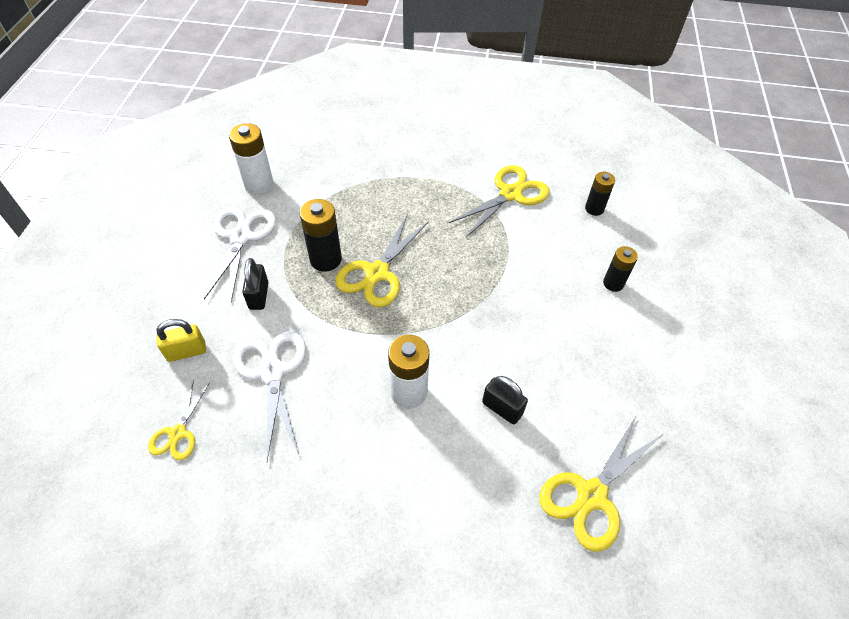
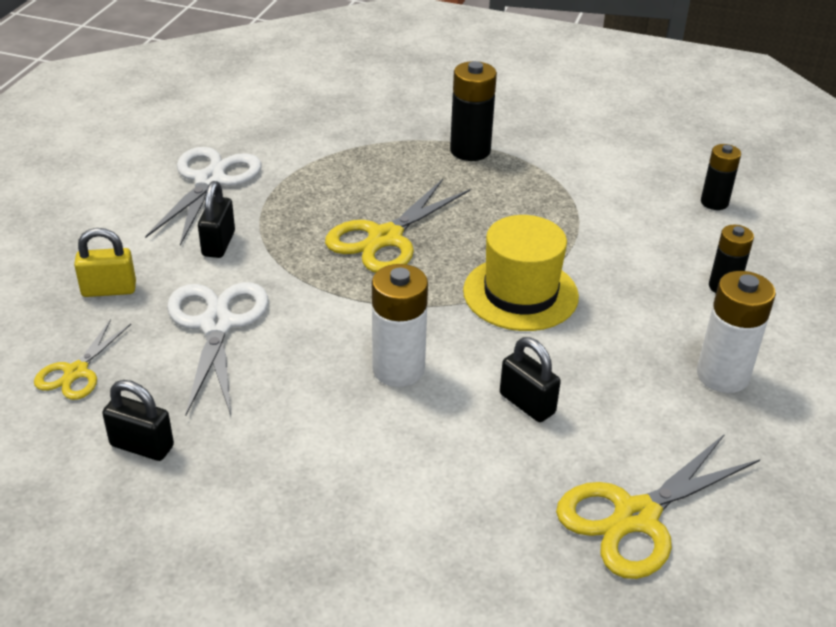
camera: 10 degrees right, 15 degrees down
(240, 494) = (142, 446): none -> black padlock
(259, 184) = (247, 129): white battery -> white battery (722, 375)
(325, 259) = (318, 216): black battery -> black battery (470, 151)
(480, 310) = (520, 293): none -> yellow hat
(510, 194) = (595, 174): yellow scissors -> none

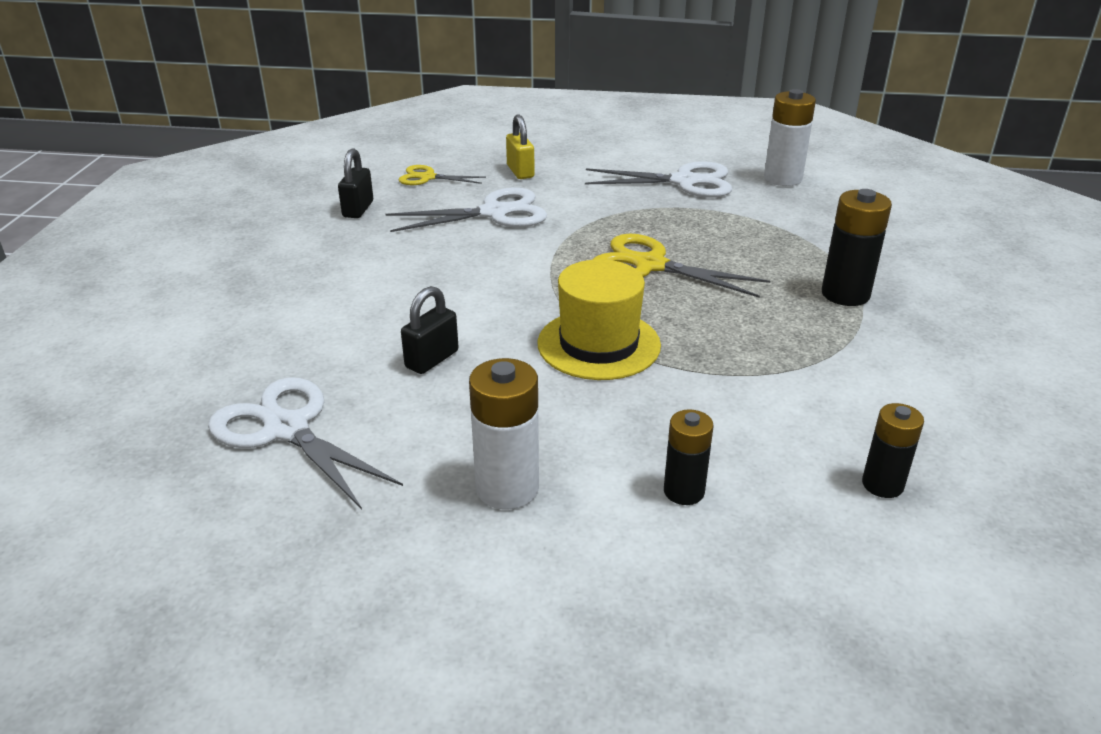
camera: 80 degrees right, 5 degrees down
(218, 244) = (597, 198): black padlock -> none
(398, 369) = (462, 292): white battery -> white battery (782, 178)
(636, 517) = (286, 429): yellow scissors -> white scissors

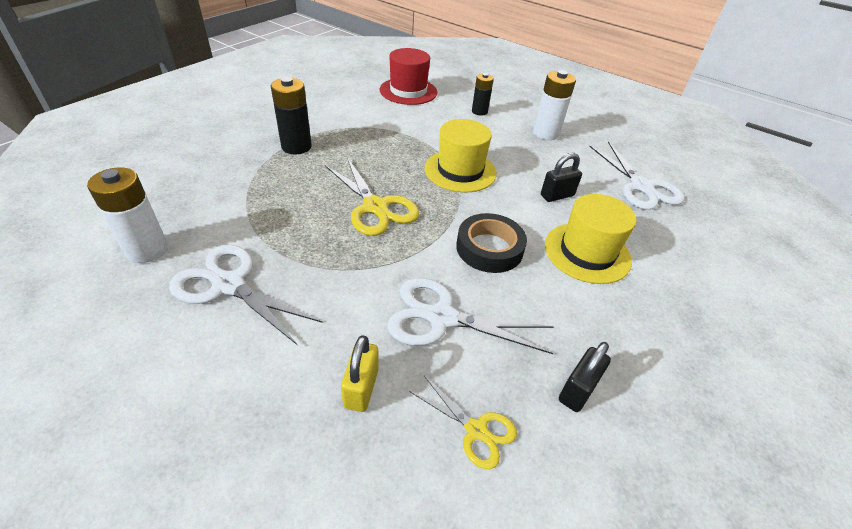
camera: 155 degrees left, 10 degrees up
(368, 302) = (587, 252): none -> yellow hat
(487, 270) = (489, 248): none -> black tape
(882, 484) = (408, 91): black battery -> red hat

